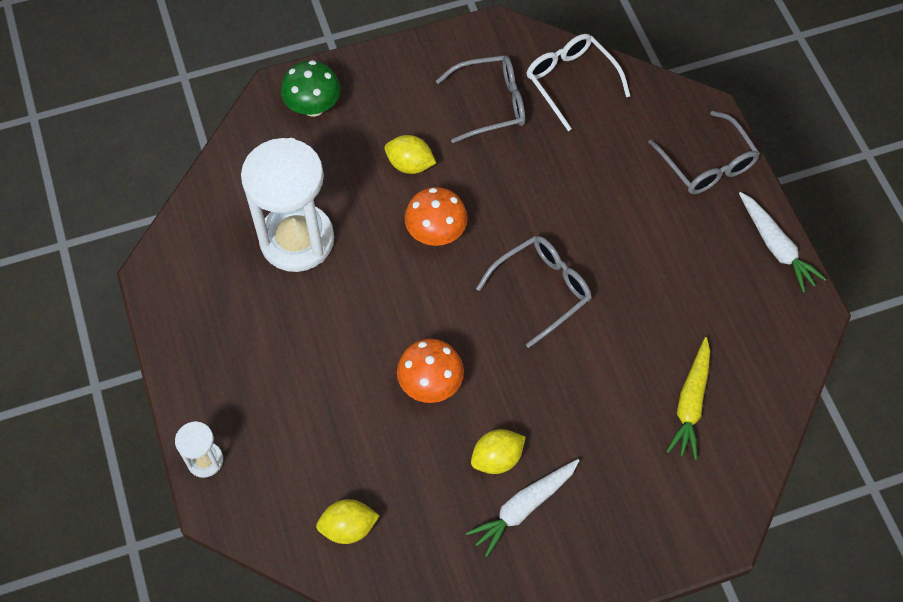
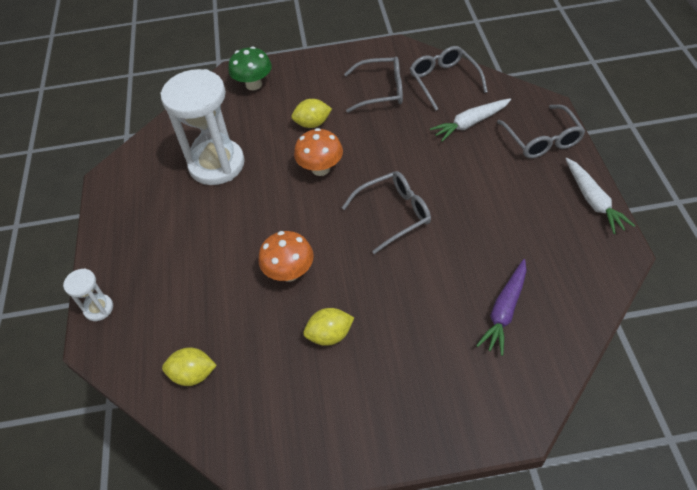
camera: 15 degrees right, 10 degrees down
(410, 164) = (312, 124): yellow lemon -> yellow lemon turned 45 degrees counterclockwise
(523, 507) = (343, 377): white carrot -> white carrot (470, 123)
(571, 82) = (444, 81): white glasses -> grey glasses
(690, 403) = (504, 311): yellow carrot -> purple carrot

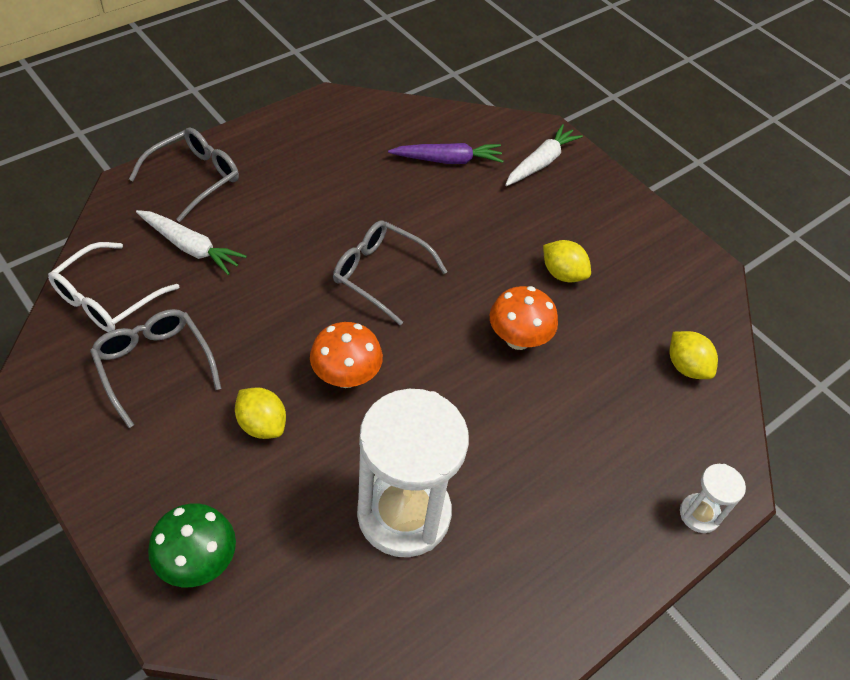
camera: 130 degrees left, 0 degrees up
(444, 81) = (107, 298): grey glasses -> white glasses
(593, 200) = (274, 126): white carrot -> white carrot (541, 163)

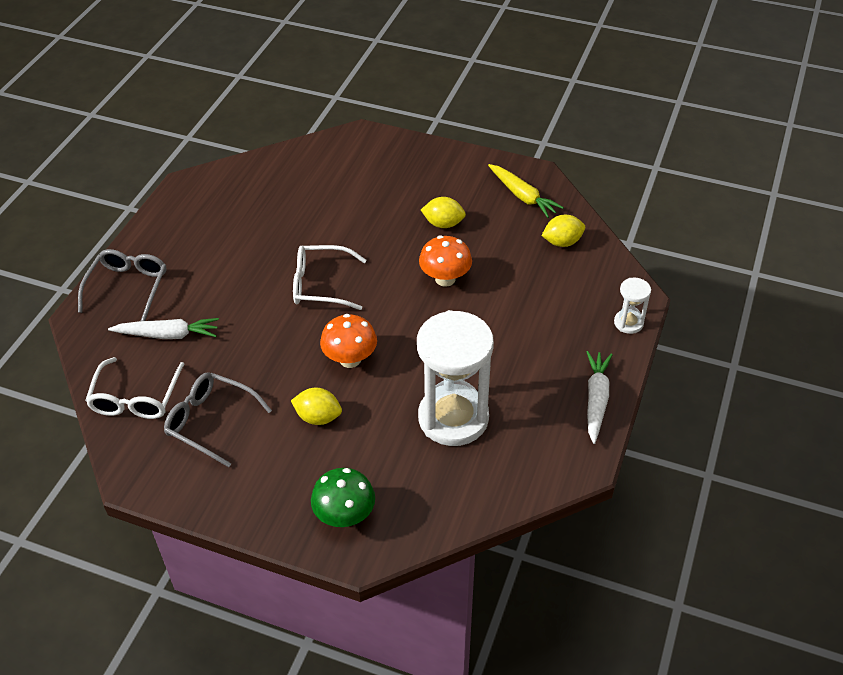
camera: 25 degrees left, 5 degrees down
(380, 275) = (321, 285): grey glasses -> white glasses
(448, 160) = (306, 186): purple carrot -> none
(541, 163) = (373, 157): white carrot -> white carrot (596, 400)
(677, 287) = (522, 196): none -> yellow carrot
(686, 367) = (562, 242): yellow lemon -> yellow lemon turned 45 degrees counterclockwise

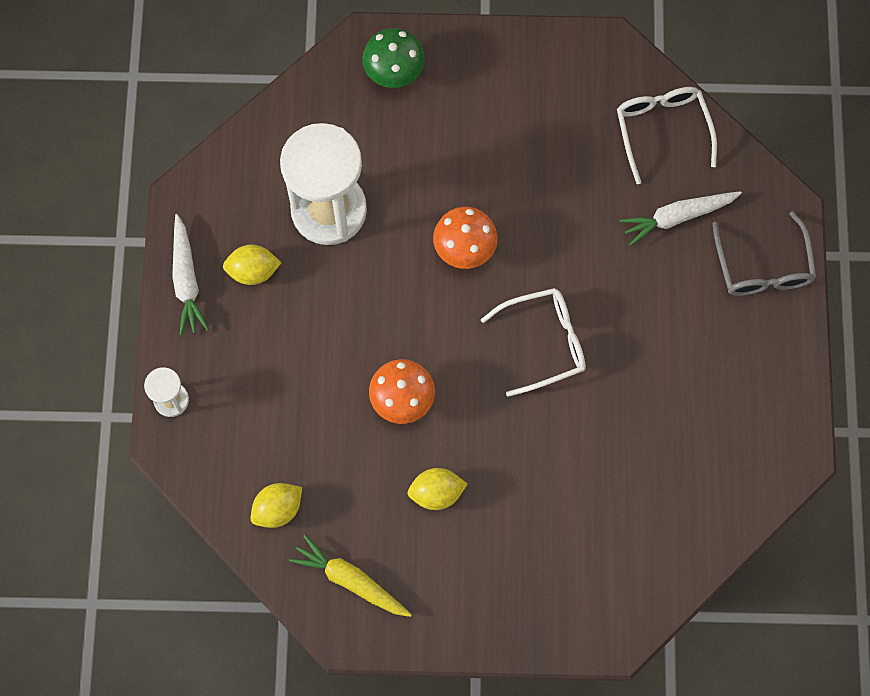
camera: 160 degrees right, 25 degrees up
(211, 422) = (571, 128): grey glasses -> none
(318, 417) = (466, 167): yellow lemon -> yellow lemon (253, 271)

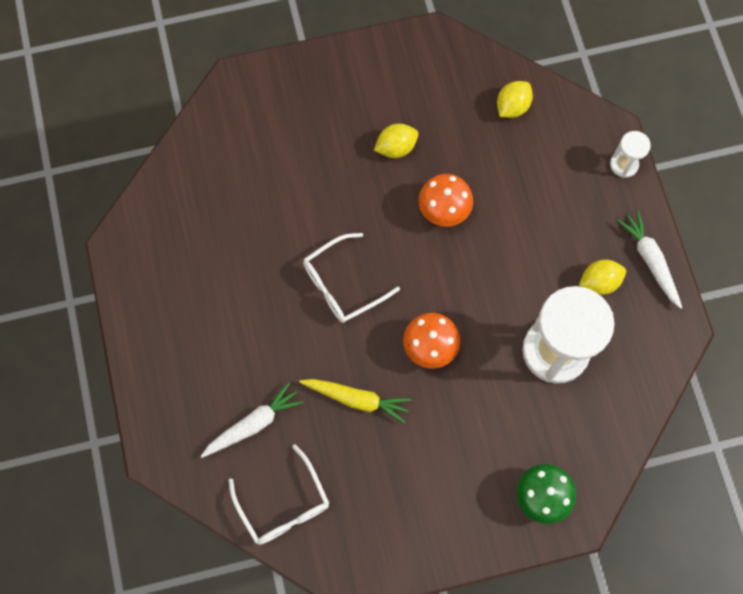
camera: 165 degrees right, 0 degrees up
(351, 580) = (441, 72): yellow carrot -> yellow carrot (357, 399)
(762, 266) = (171, 398): grey glasses -> none

